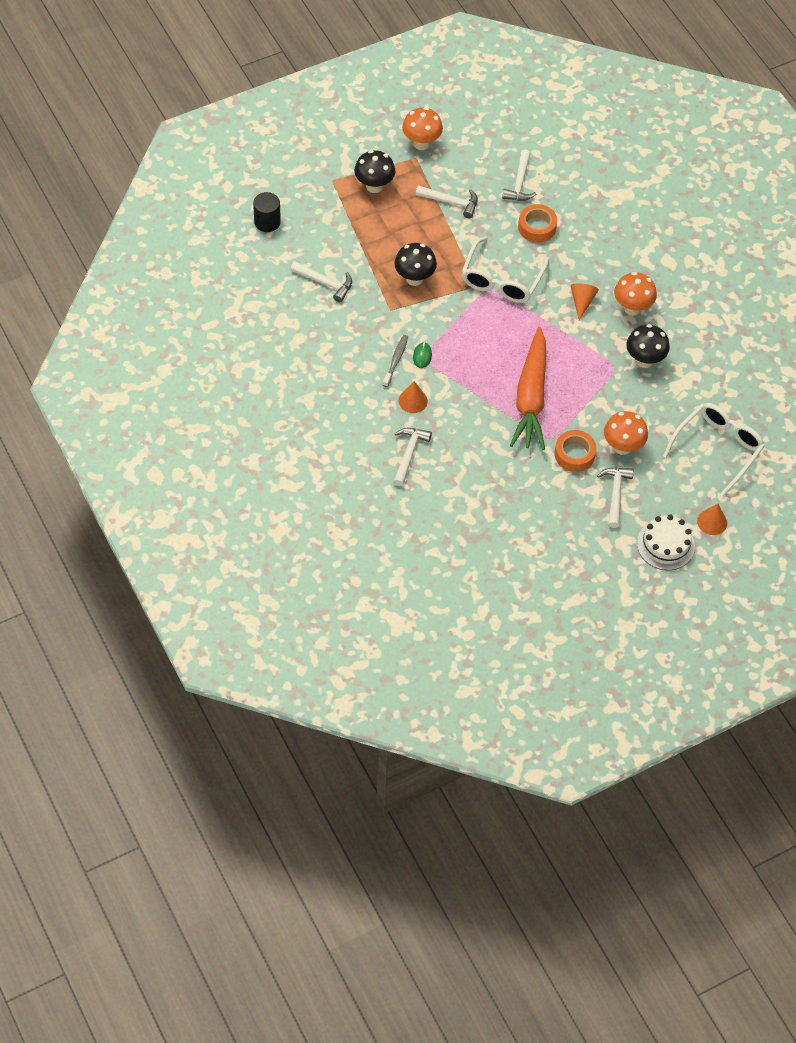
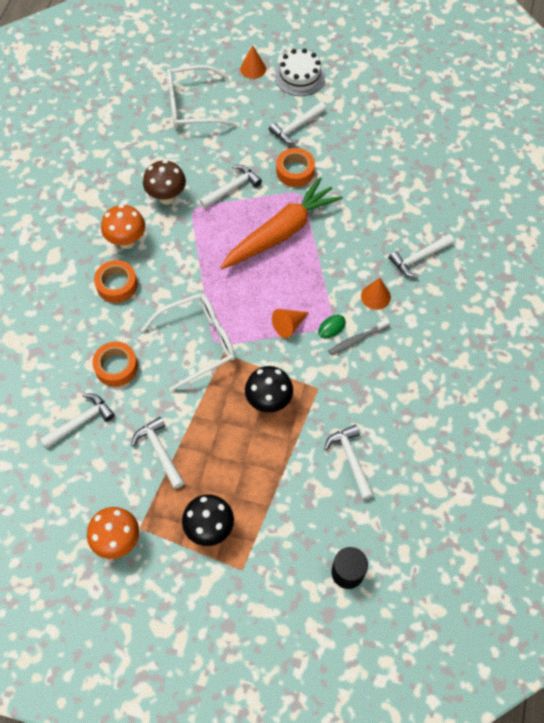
camera: 135 degrees left, 5 degrees up
(582, 302) = (157, 275): orange cone -> orange cone (289, 325)
(601, 275) = (117, 285): none -> orange tape
(606, 404) = (232, 188): none -> white hammer
(622, 447) = (255, 152): orange mushroom -> none
(644, 360) = (167, 197): black mushroom -> brown mushroom

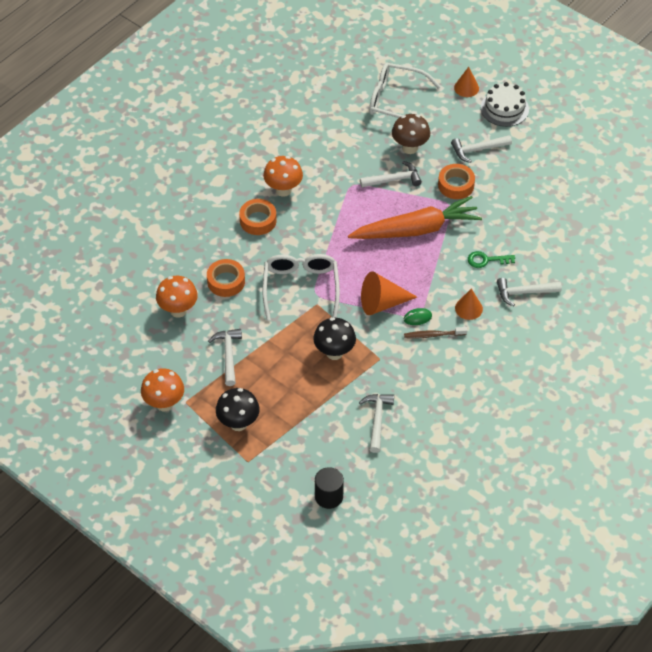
camera: 25 degrees right, 10 degrees down
(81, 421) = (178, 310): white hammer -> orange mushroom
(167, 197) = (334, 167): brown mushroom -> brown mushroom (410, 148)
(198, 342) = (301, 288): white glasses -> white glasses turned 90 degrees counterclockwise
(289, 325) = (382, 303): orange cone -> orange cone, size x1.57
(357, 339) = (434, 335): grey toothbrush -> brown toothbrush
(365, 238) = (486, 260): none -> green key

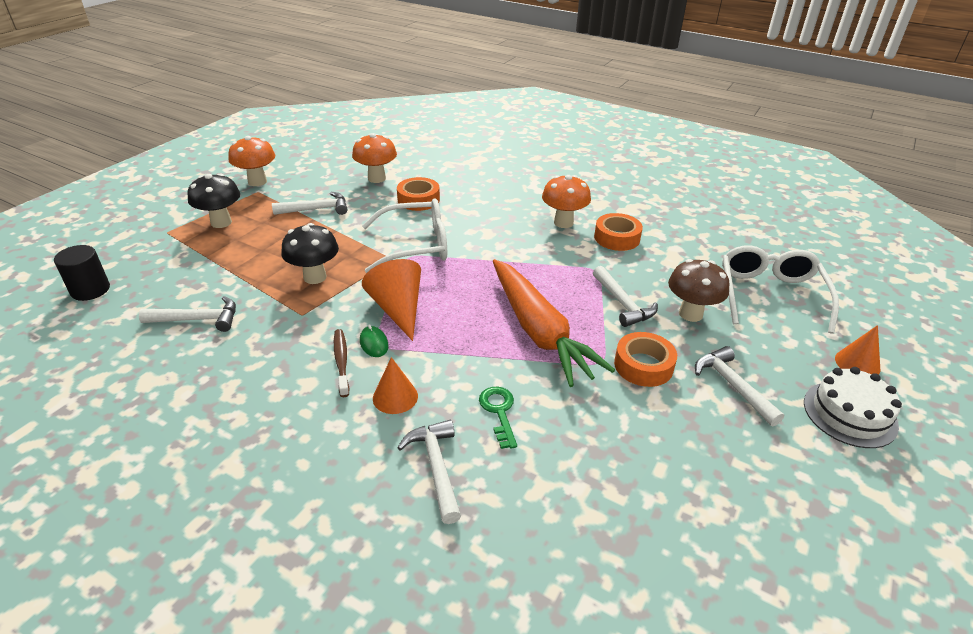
camera: 80 degrees right, 15 degrees down
(258, 220) = (511, 211): orange tape -> orange tape (617, 238)

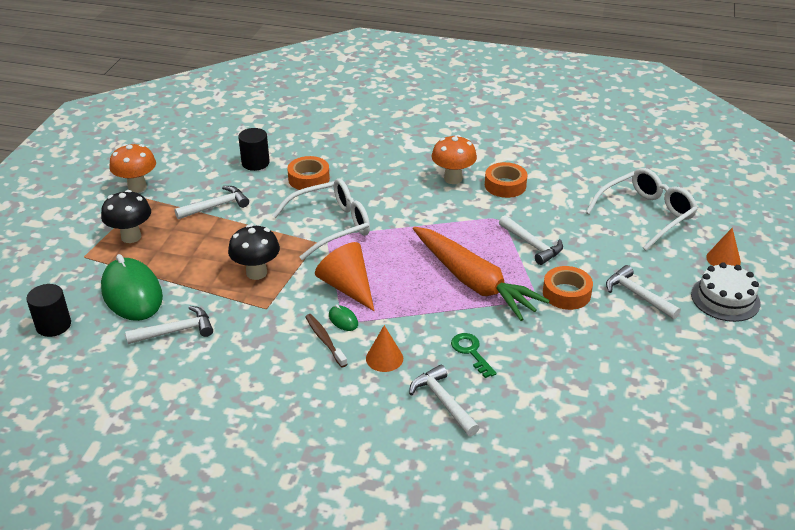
camera: 15 degrees left, 0 degrees up
(184, 274) = (132, 293): none -> green mouse
(376, 178) = (255, 163): orange mushroom -> black cylinder
(690, 314) = (589, 243): brown mushroom -> none
(770, 295) = (646, 215): white glasses -> white glasses turned 60 degrees clockwise

